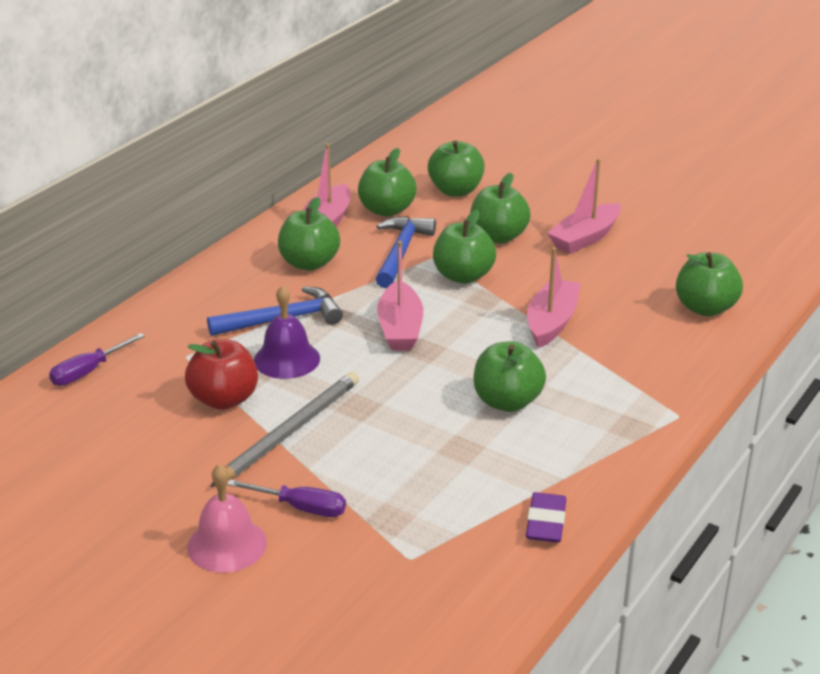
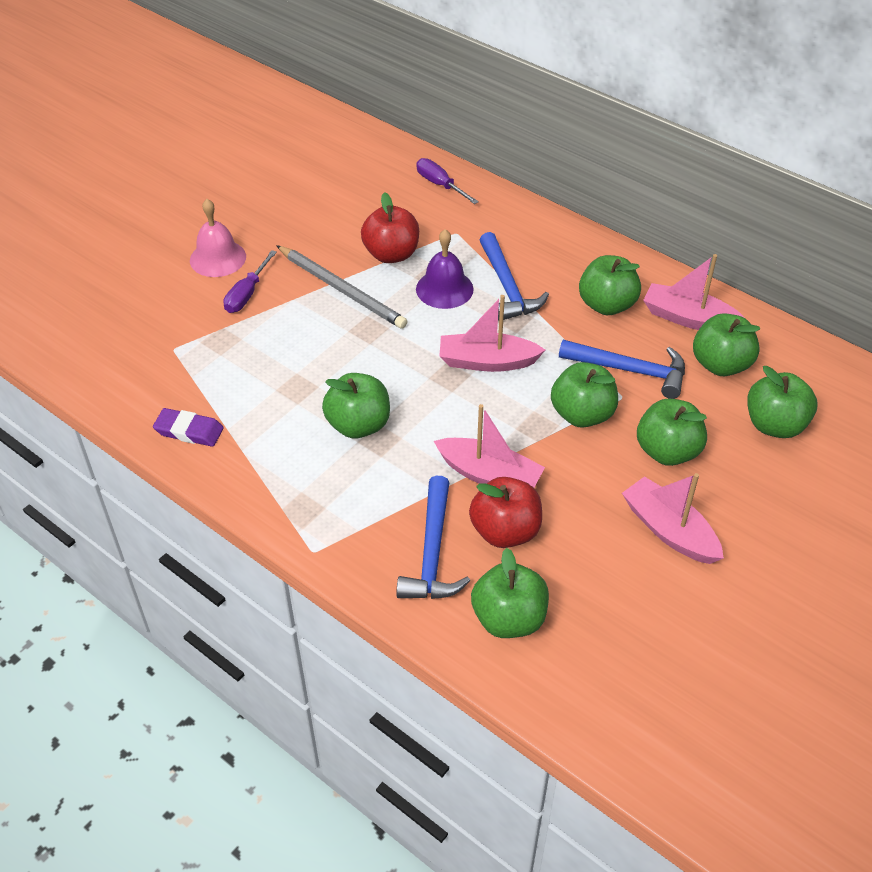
camera: 95 degrees right, 15 degrees up
(614, 312) = (505, 531): none -> red apple
(653, 348) = (432, 553): none -> blue hammer

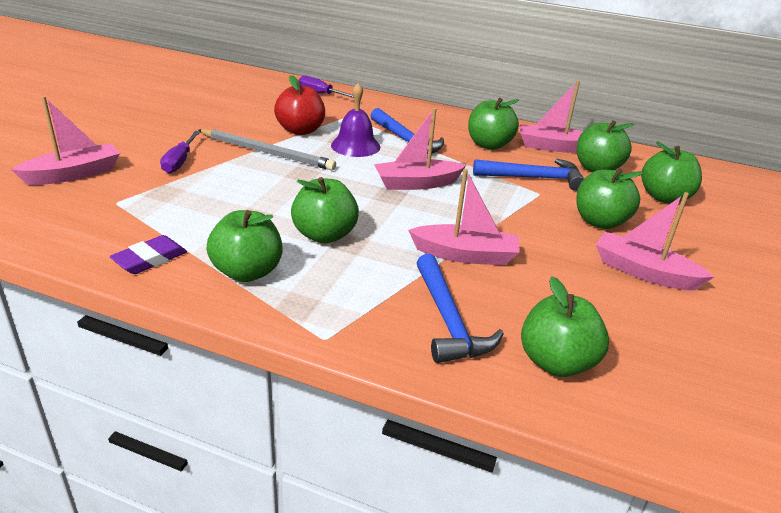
camera: 20 degrees left, 15 degrees down
(141, 301) = (73, 174): none -> pink boat
(189, 431) = (150, 259): purple eraser -> purple eraser turned 45 degrees counterclockwise
(218, 258) = (144, 143): pink bell -> none
(505, 531) = (506, 293): red apple -> none
(582, 414) = (516, 207): green apple -> green apple (247, 272)

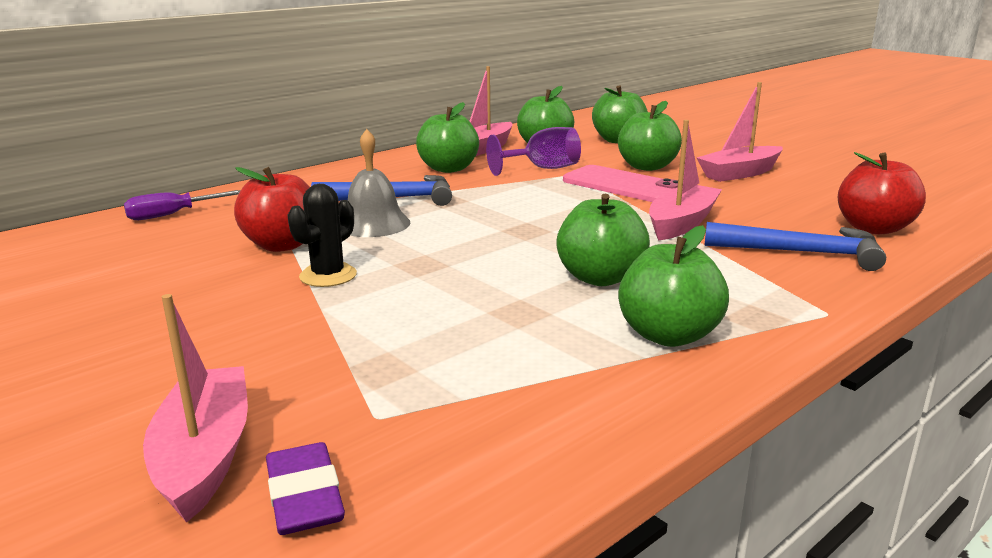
camera: 60 degrees left, 10 degrees down
(150, 259) = (599, 402): purple eraser -> purple eraser (305, 496)
(180, 162) = (279, 343): purple screwdriver -> none
(267, 152) = (328, 276): grey pencil -> black cactus
(355, 146) = (373, 224): purple bell -> grey bell
(417, 183) = (509, 214): pink boat -> none
(533, 217) = (623, 185): none -> pink phone
(534, 178) = (542, 169): blue hammer -> purple goblet
(556, 362) = (873, 228): green apple -> red apple

